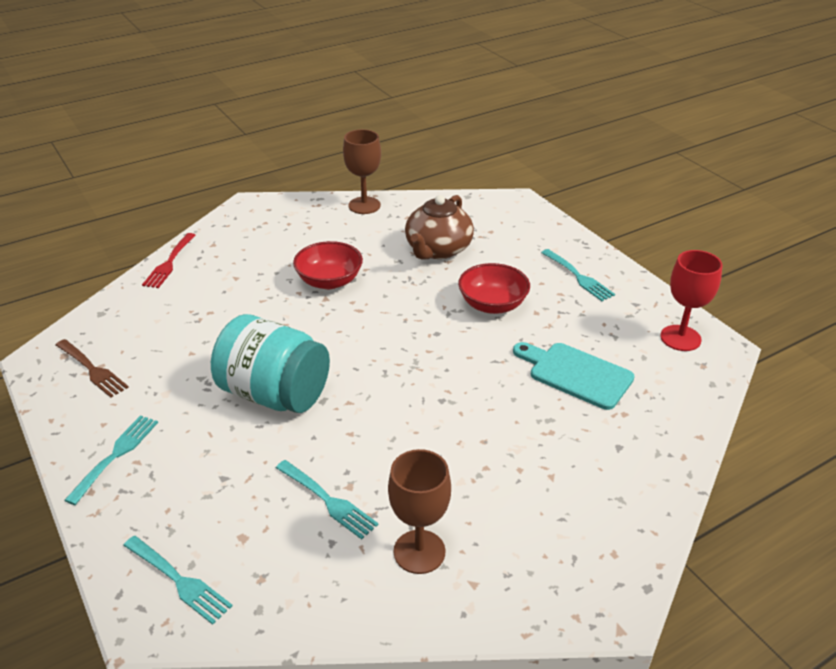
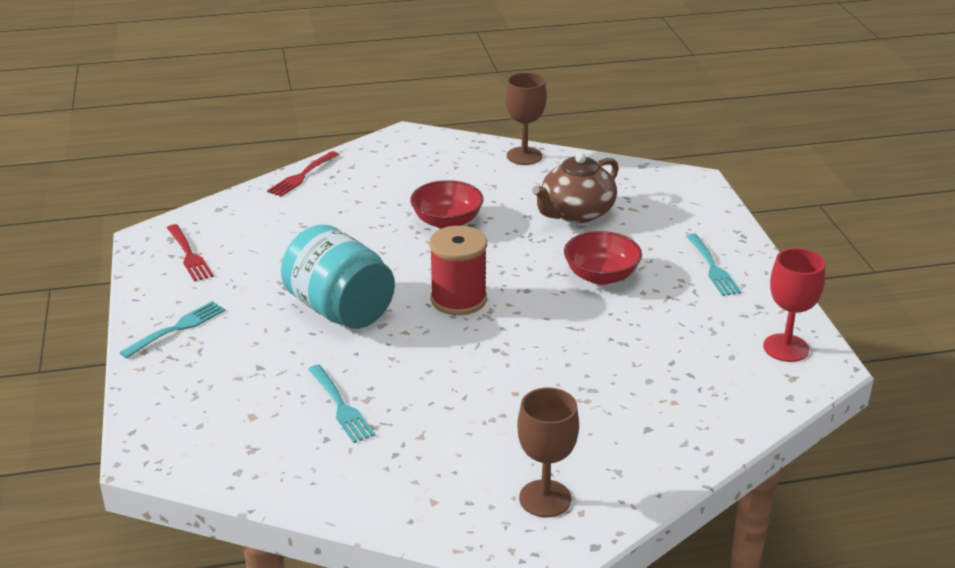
camera: 20 degrees right, 5 degrees down
(92, 370) = (189, 255): brown fork -> red fork
(179, 581) = (183, 434): turquoise fork -> none
(381, 357) = (458, 299): none -> red spool
(419, 552) = (399, 465): brown goblet -> brown goblet (545, 498)
(576, 374) = (647, 356): turquoise cutting board -> none

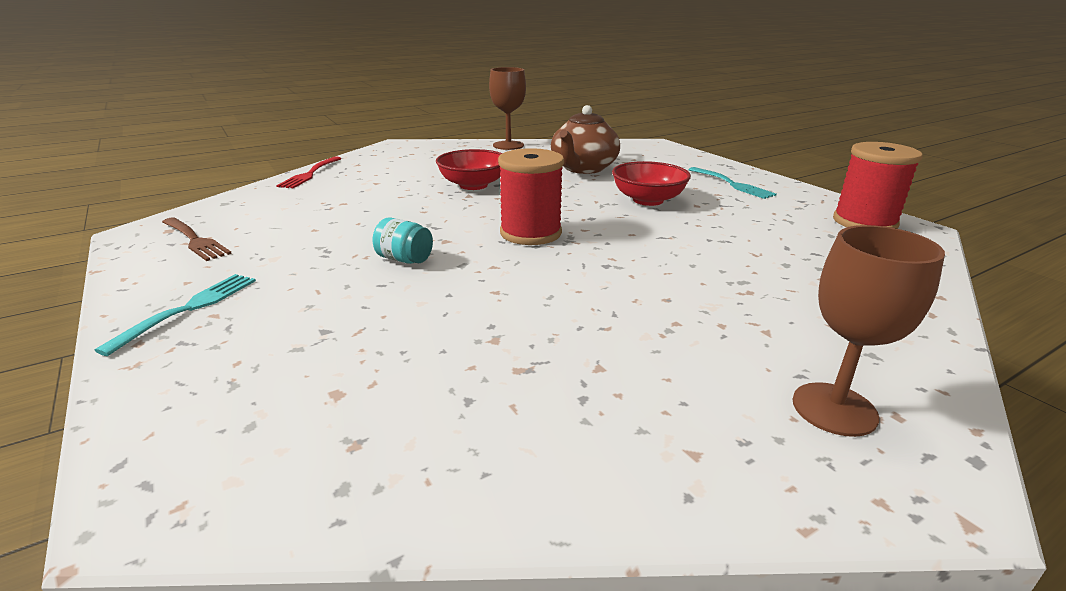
camera: 20 degrees left, 5 degrees down
(189, 255) = (195, 240): red fork -> brown fork
(340, 310) = (405, 259): turquoise jar -> turquoise jar, size x0.42
(341, 406) = (465, 354): turquoise fork -> none
(786, 348) = (864, 222): red goblet -> red spool

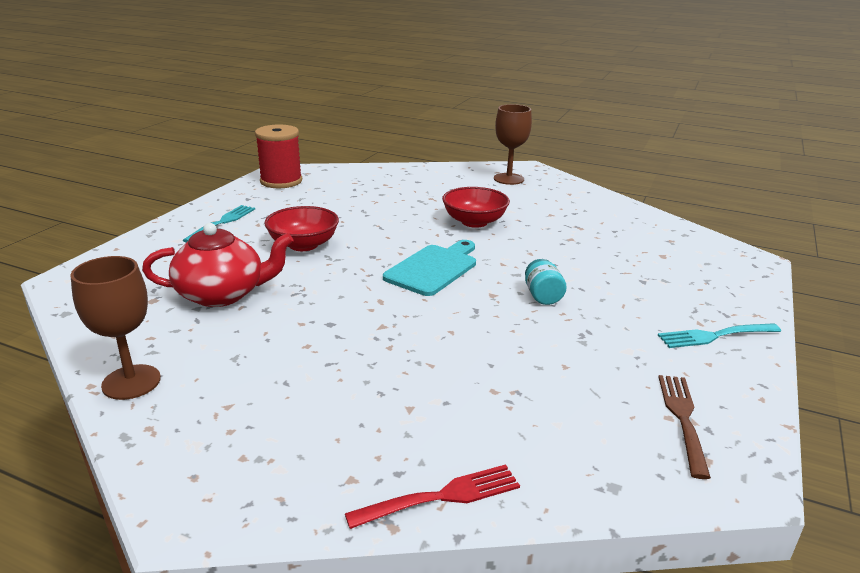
camera: 125 degrees left, 0 degrees up
(473, 185) = (347, 336): red bowl -> red bowl (474, 222)
(530, 233) = (434, 268): red spool -> turquoise cutting board
(583, 168) = (222, 294): brown teapot -> red teapot

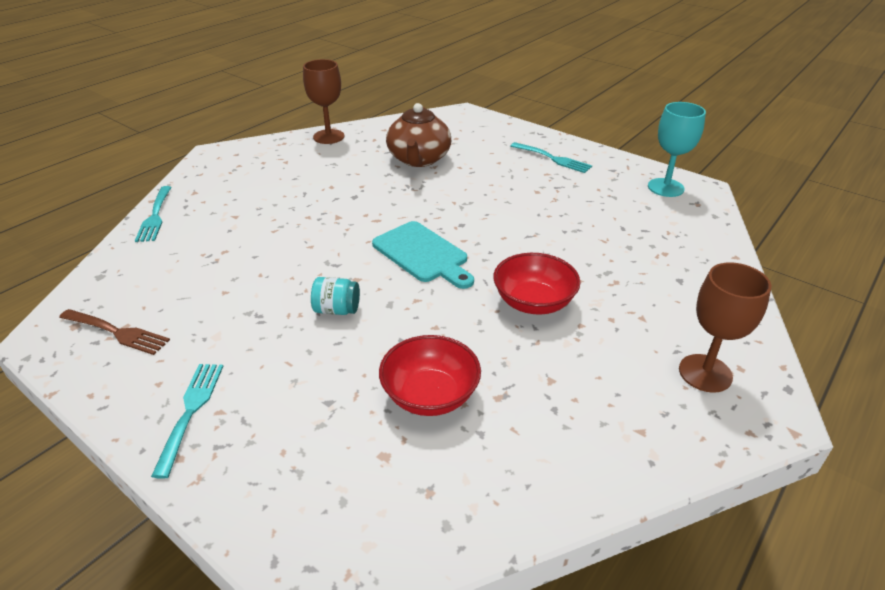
camera: 105 degrees right, 10 degrees up
(222, 294) = (419, 159): red teapot -> brown teapot
(281, 181) = (665, 187): red spool -> turquoise goblet
(303, 245) = (496, 192): red bowl -> red bowl (430, 395)
(441, 497) = (155, 216): red fork -> turquoise fork

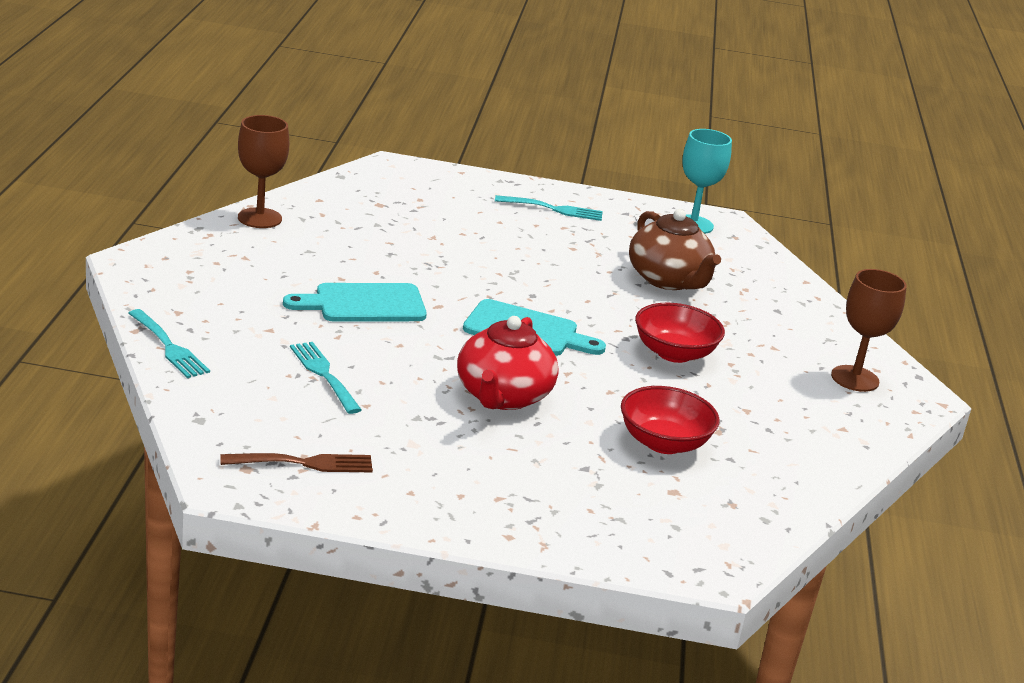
camera: 35 degrees left, 10 degrees down
(191, 411) = (473, 504): turquoise fork -> turquoise fork (324, 374)
(323, 209) = (364, 304): none -> turquoise cutting board
(337, 310) = (503, 396): turquoise jar -> red teapot
(419, 159) = (406, 231): brown teapot -> brown teapot (668, 280)

